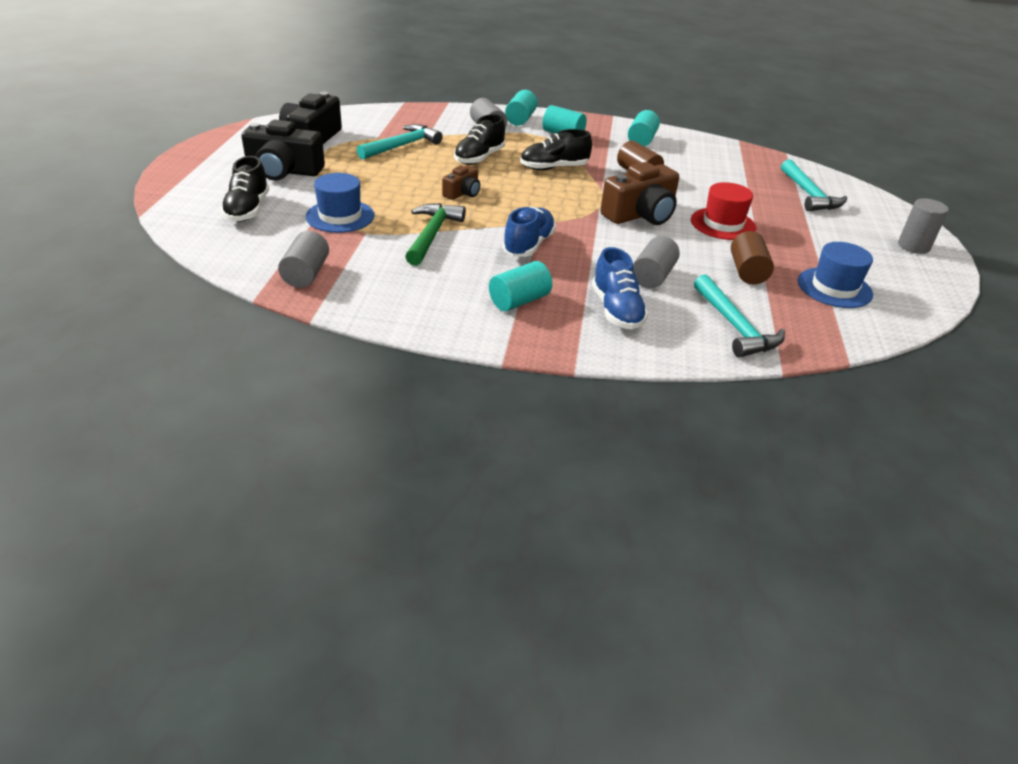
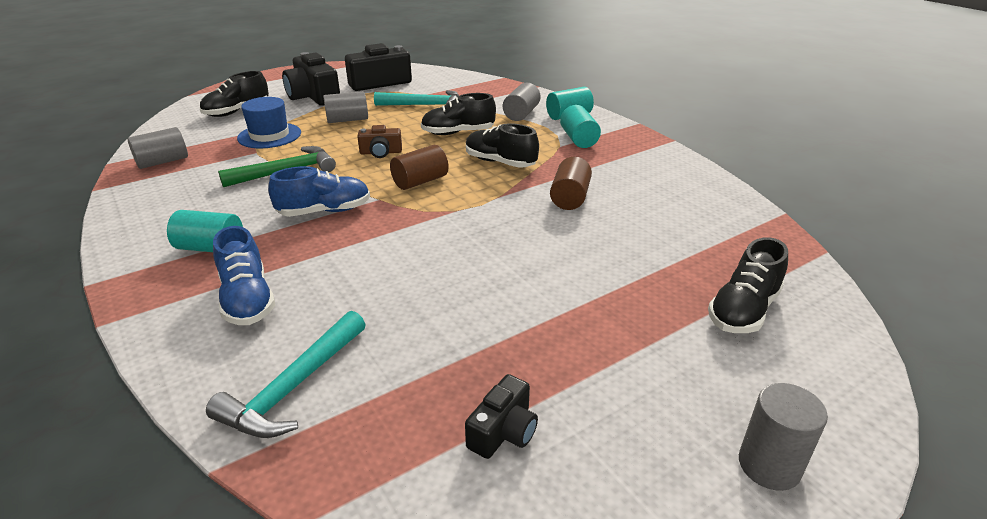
camera: 50 degrees right, 5 degrees down
(616, 310) = (247, 300): blue shoe -> blue shoe turned 60 degrees counterclockwise
(640, 214) = (479, 233): brown camera -> none
(641, 140) = (650, 171): turquoise cylinder -> none
(652, 276) = (349, 291): grey cylinder -> grey cylinder (347, 120)
(723, 224) = (543, 284): red hat -> none
(747, 271) = (447, 344): brown cylinder -> brown cylinder (420, 181)
(809, 195) = (743, 310): turquoise hammer -> black shoe
(834, 288) = (503, 431): blue hat -> black camera

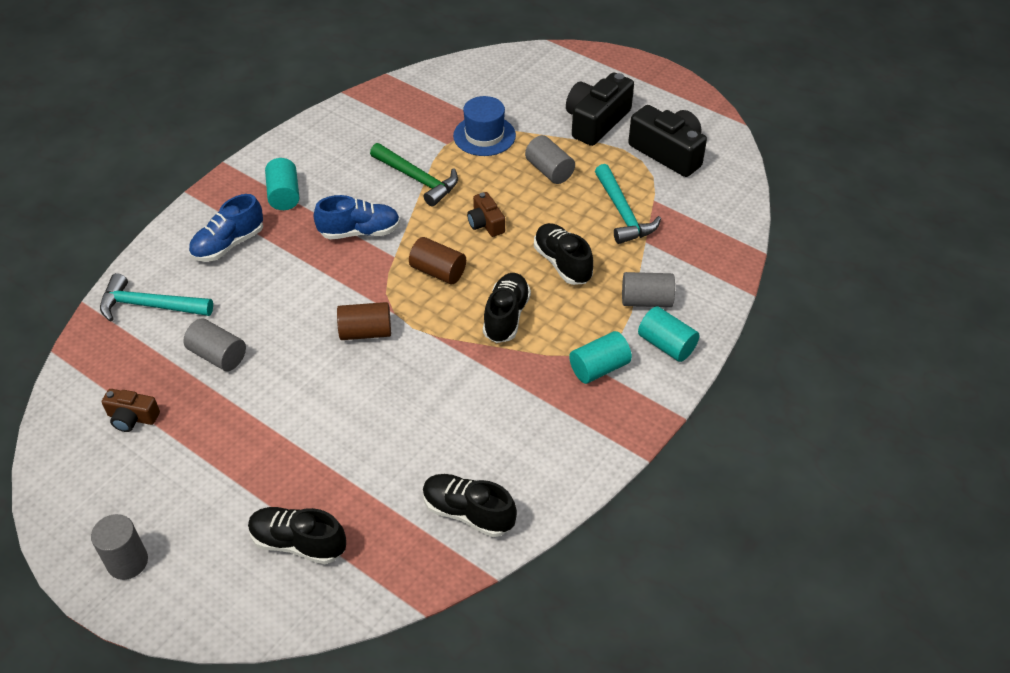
camera: 70 degrees right, 15 degrees up
(163, 162) = (402, 100): grey cylinder -> grey cylinder (218, 355)
(237, 112) = (526, 90): black shoe -> black shoe (468, 513)
(324, 211) = (359, 232): blue shoe -> blue shoe turned 60 degrees counterclockwise
(503, 431) = (132, 417): black camera -> brown camera
(570, 198) = (452, 389): brown cylinder -> brown cylinder (365, 332)

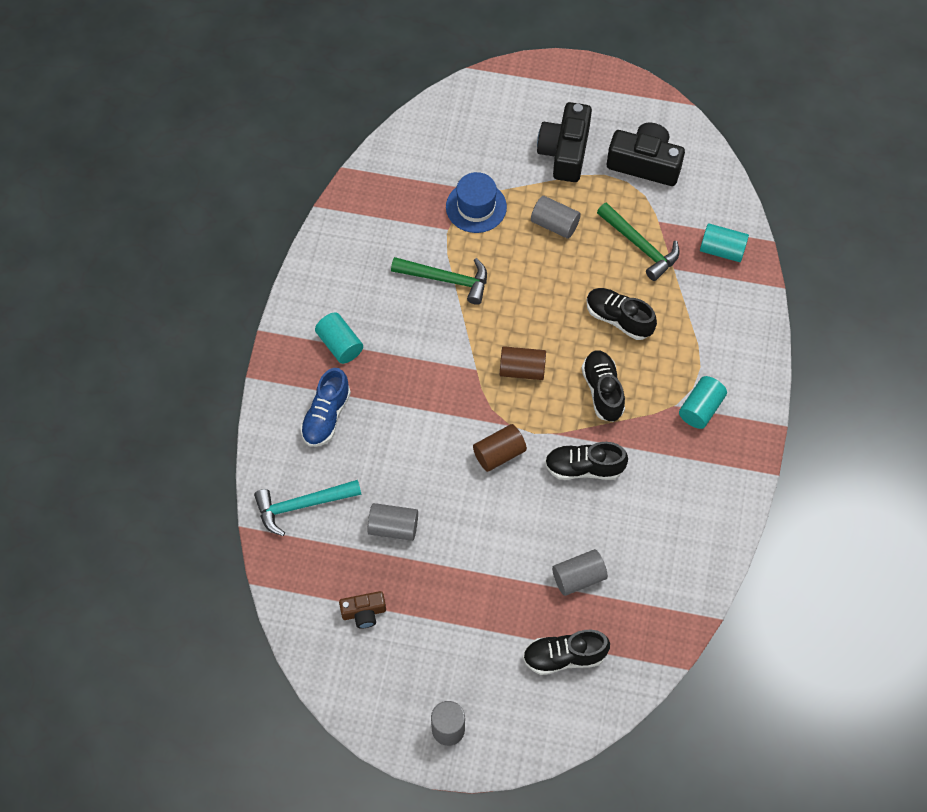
camera: 25 degrees left, 15 degrees up
(359, 232) = (431, 356): blue shoe -> none
(468, 513) = (672, 576): black shoe -> black shoe (584, 468)
(486, 223) = (532, 303): brown camera -> none
(623, 213) = (640, 246): turquoise hammer -> green hammer
(646, 301) = (704, 328): grey cylinder -> grey cylinder (578, 577)
(666, 345) = (740, 365): turquoise cylinder -> turquoise cylinder (722, 250)

